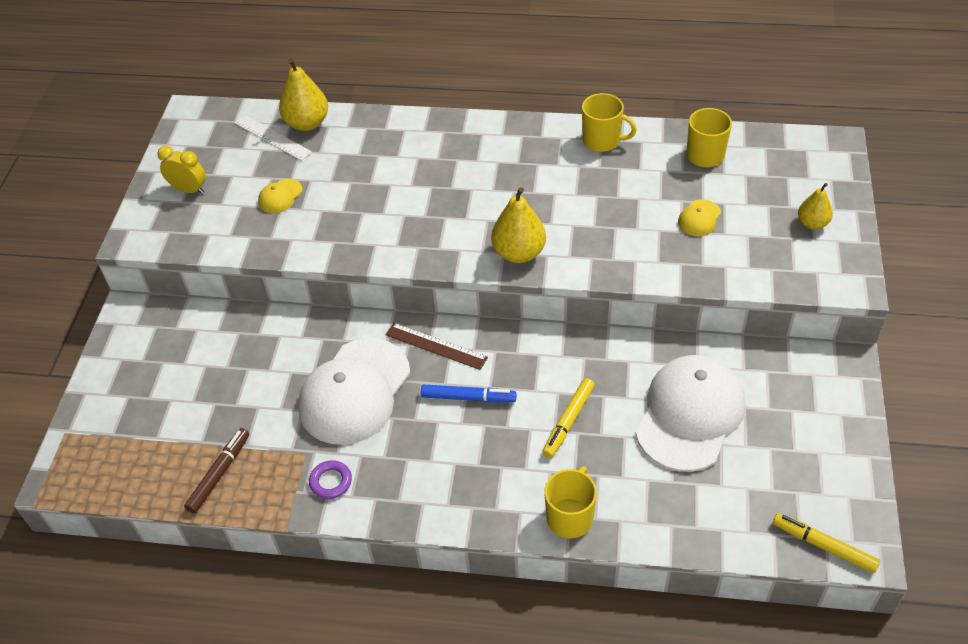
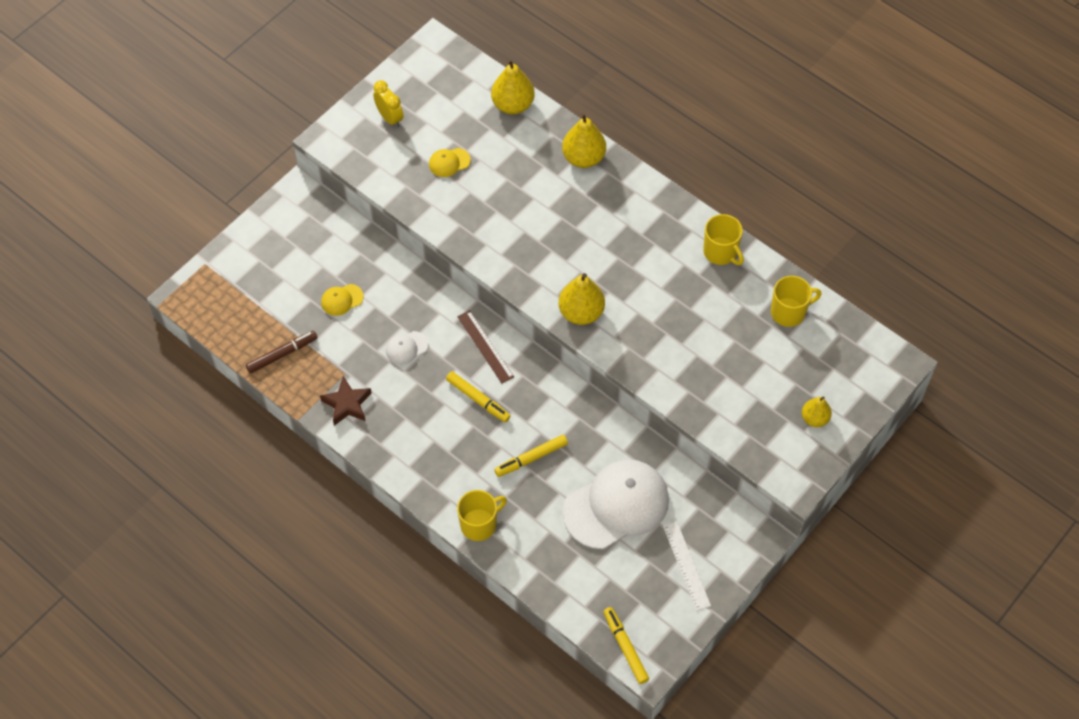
camera: 30 degrees right, 10 degrees up
(272, 137) = (479, 104): white ruler -> white ruler (686, 565)
(331, 482) = (347, 404): purple ring -> brown star
(354, 391) = (406, 348): white cap -> white cap, size x0.42
(410, 131) = (583, 158): none -> yellow pear
(468, 398) = (478, 399): blue marker -> yellow marker
(699, 218) = (735, 363): yellow cap -> yellow cap (342, 300)

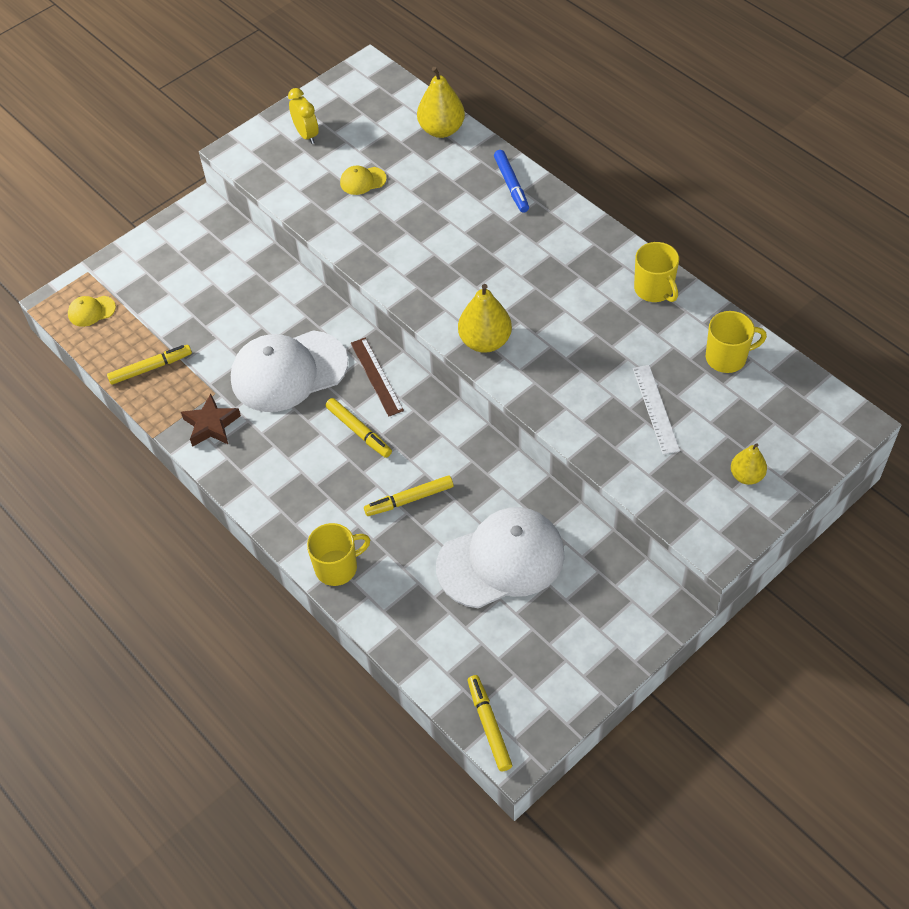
camera: 10 degrees right, 5 degrees down
(282, 354) = (151, 368): brown marker -> yellow marker
(342, 300) = (227, 317): yellow cap -> yellow cap (91, 311)
(406, 348) = (288, 371): white cap -> white cap, size x2.41
(583, 158) = (511, 185): yellow pear -> blue marker
(686, 565) = (576, 636): white ruler -> white ruler (656, 409)

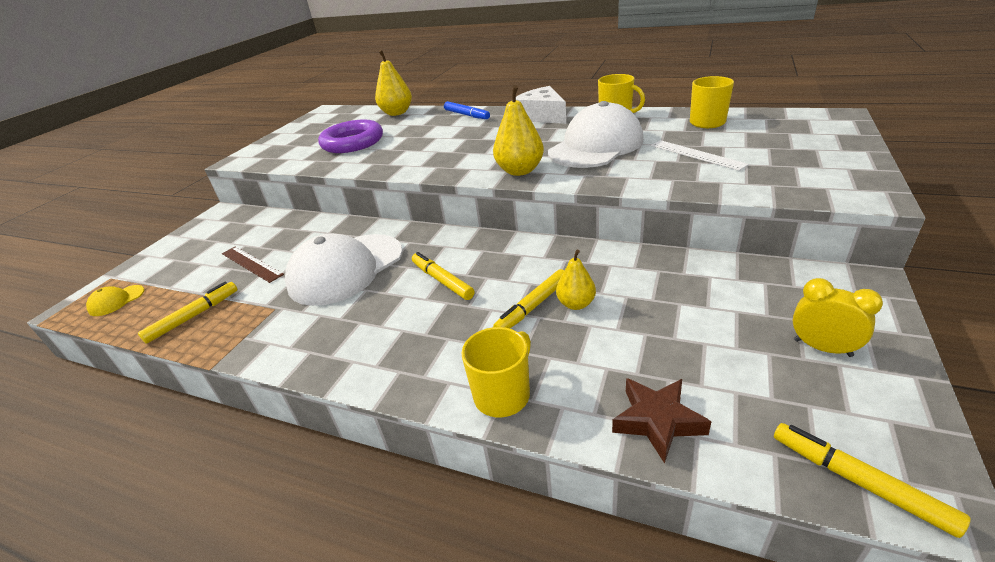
camera: 25 degrees left, 20 degrees down
(211, 425) = (279, 333): brown star -> brown star (657, 421)
(306, 135) = (295, 140): yellow clock -> yellow clock (822, 348)
(359, 431) = (442, 281): yellow marker -> yellow marker turned 150 degrees counterclockwise
(362, 181) = (352, 142): yellow cap -> purple ring
(376, 376) = (432, 244): brown ruler -> brown ruler (251, 264)
(501, 560) = (669, 313): white cap -> white cap (596, 146)
(584, 239) = (542, 116): none -> white cheese
(746, 476) = (818, 158): yellow pear -> yellow pear (576, 304)

